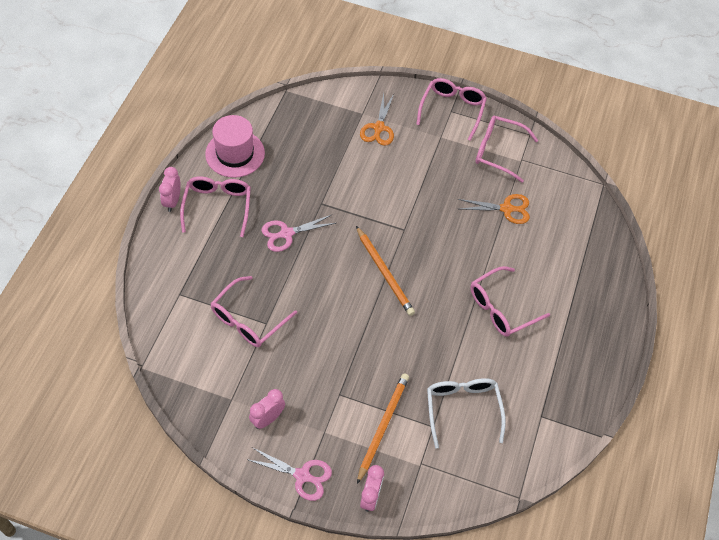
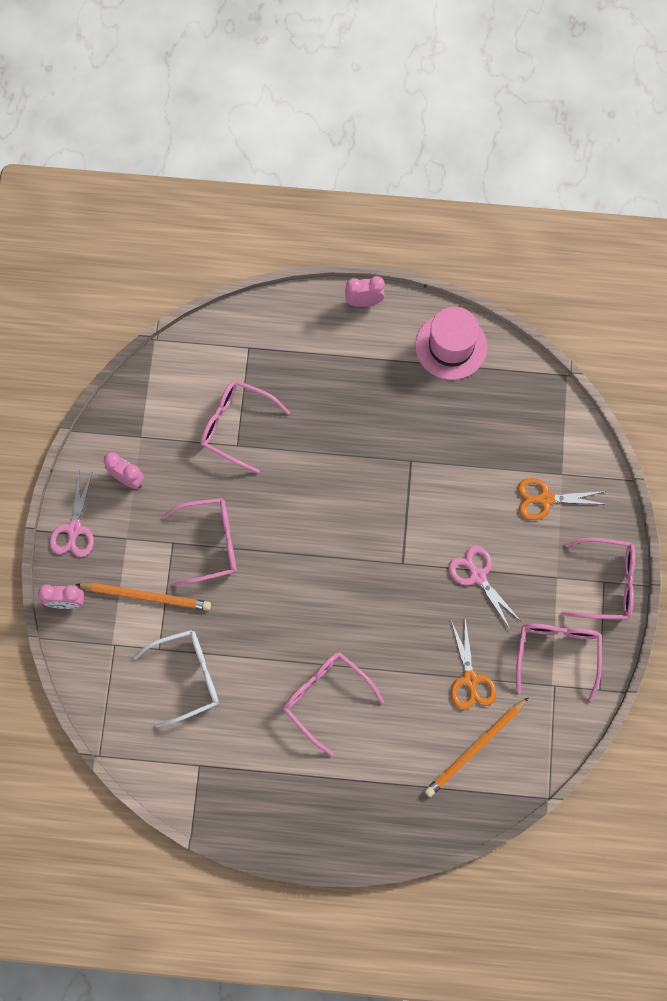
camera: 80 degrees right, 15 degrees up
(217, 206) = (372, 350): pink glasses -> pink glasses (210, 543)
(286, 233) = (357, 434): pink scissors -> pink scissors (477, 576)
(384, 272) = (336, 554): orange pencil -> orange pencil (475, 748)

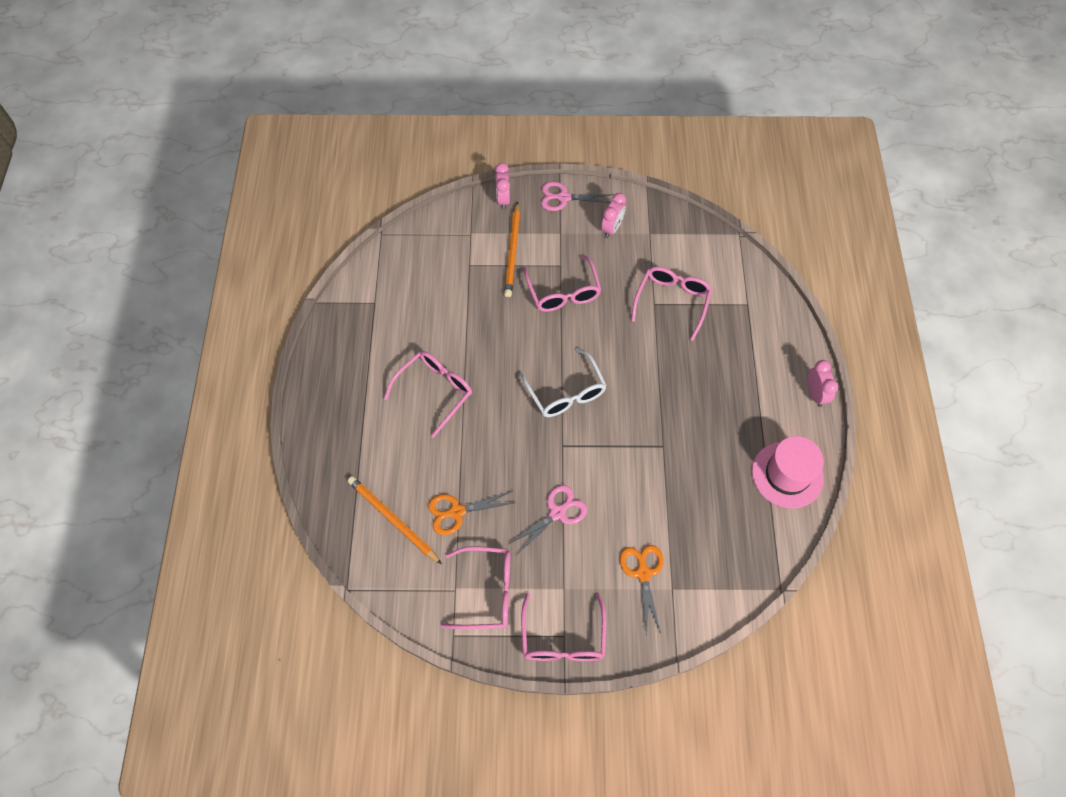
camera: 85 degrees right, 10 degrees down
(187, 676) = (447, 287): white glasses -> white glasses (566, 392)

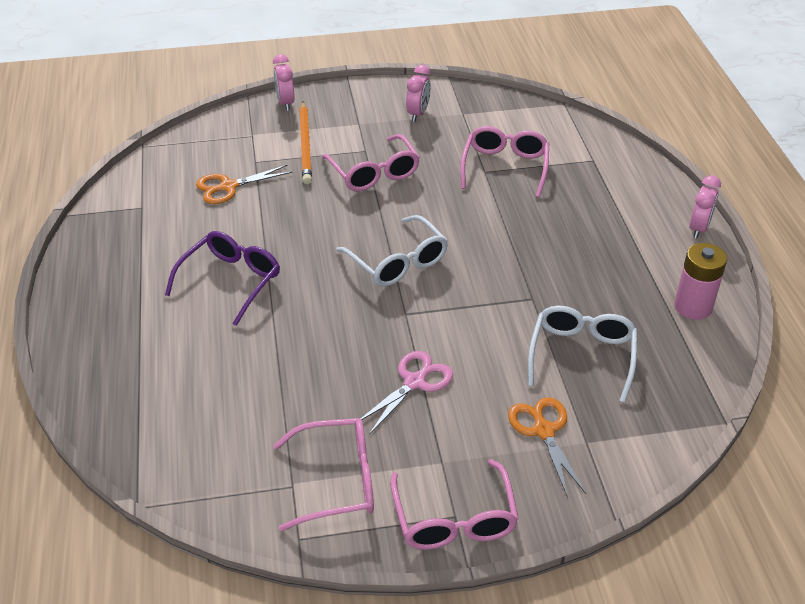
camera: 10 degrees left, 20 degrees down
(393, 520) = (193, 419): orange pencil -> none
(435, 391) = (231, 281): pink glasses -> purple glasses
(457, 511) = (280, 399): orange scissors -> orange scissors (228, 187)
(563, 197) = (356, 94): pink scissors -> none
(688, 508) = (582, 355): none -> white glasses
(787, 474) = (693, 307): pink hat -> pink battery
(815, 394) = (699, 228): pink clock -> pink clock turned 45 degrees clockwise

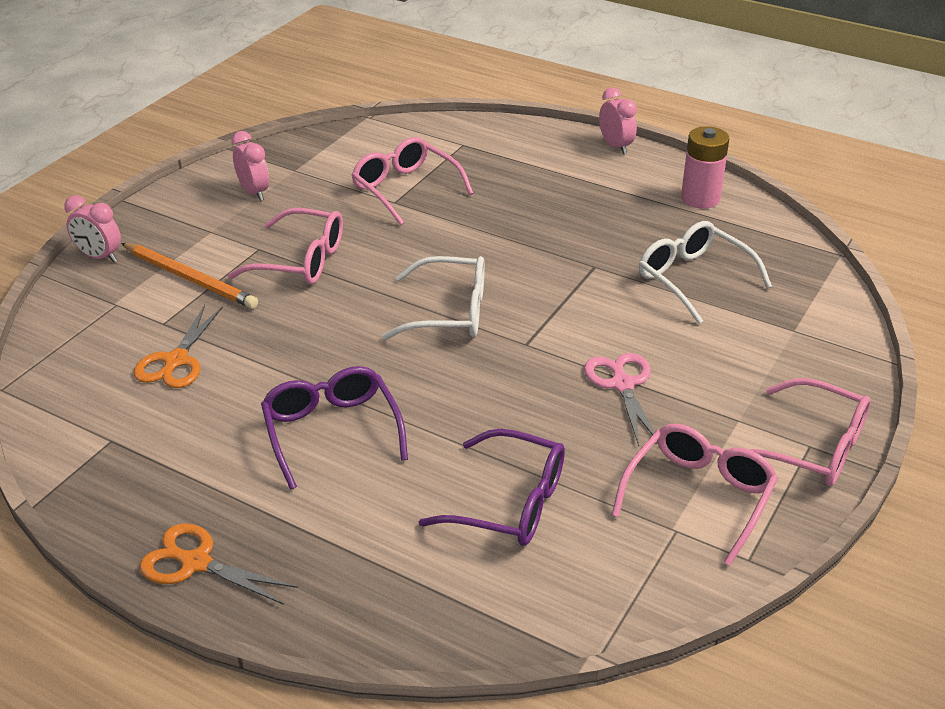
camera: 50 degrees left, 5 degrees down
(242, 393) = (510, 503): none -> purple glasses
(544, 431) = (759, 345): orange scissors -> orange scissors (196, 563)

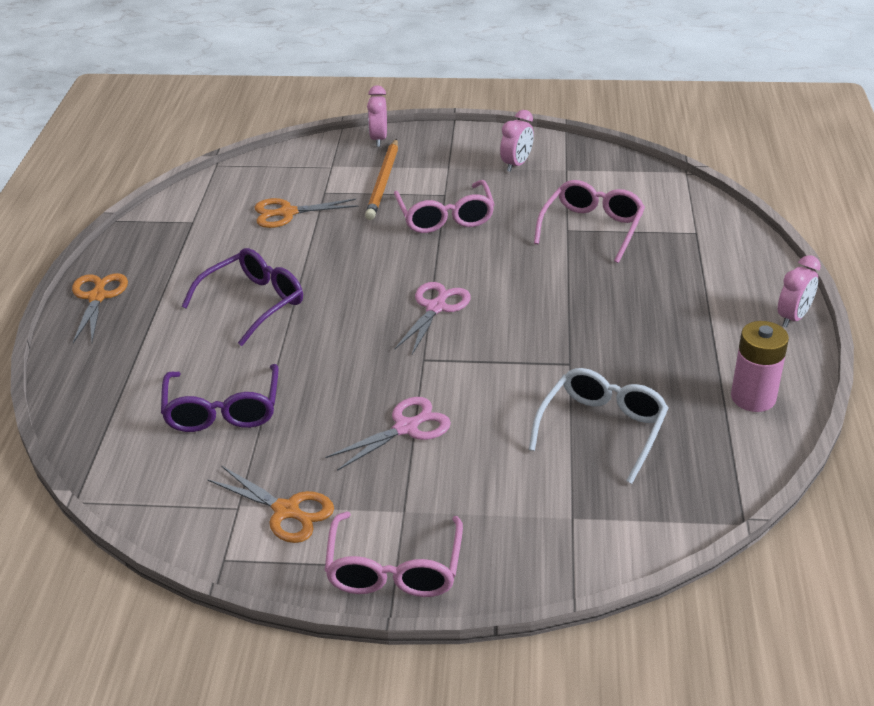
camera: 65 degrees right, 0 degrees up
(450, 312) = (436, 308): white glasses -> pink scissors
(699, 496) = (286, 511): pink glasses -> orange scissors

